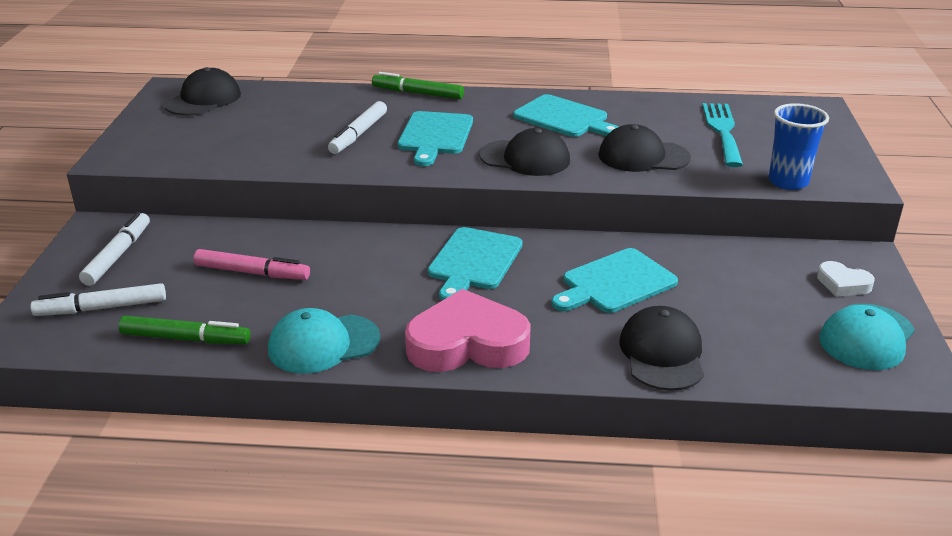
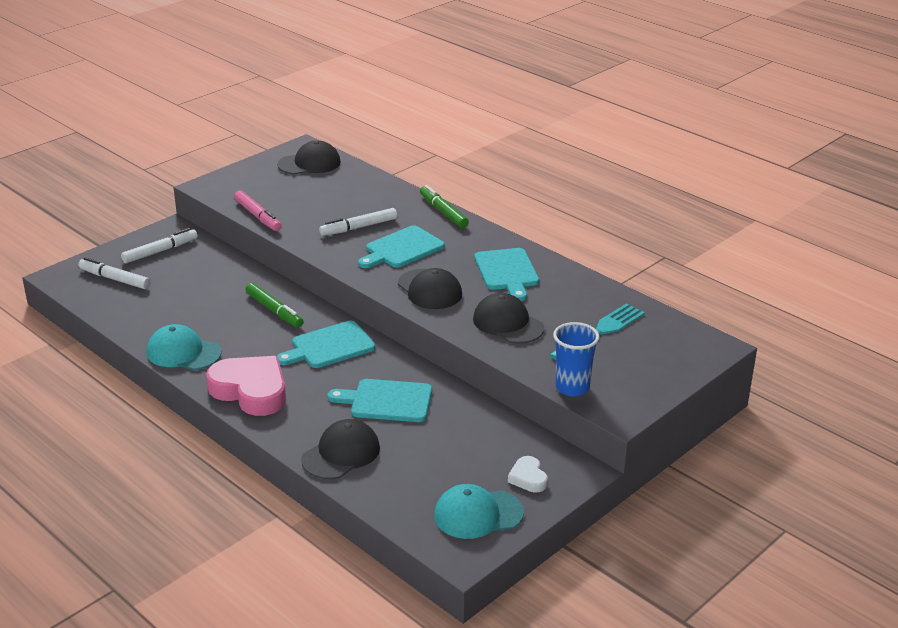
camera: 40 degrees right, 0 degrees up
(186, 338) = (128, 316): green marker -> green marker (274, 310)
(252, 272) = (208, 294): pink marker -> pink marker (258, 216)

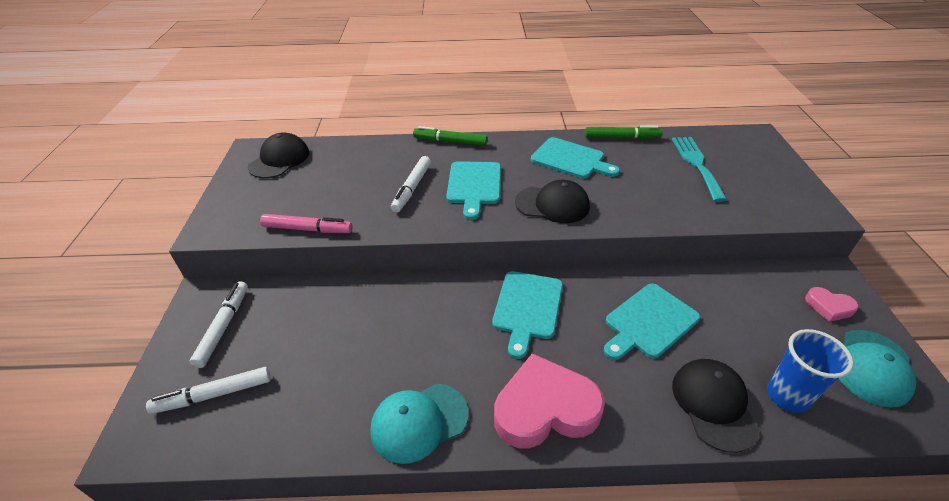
camera: 45 degrees left, 10 degrees up
(274, 310) = (429, 309): green marker -> green marker (621, 138)
(508, 323) = (645, 195): black cap -> none
(528, 478) = (829, 307): white heart -> pink heart
(572, 387) = (767, 214): blue cup -> blue cup (787, 396)

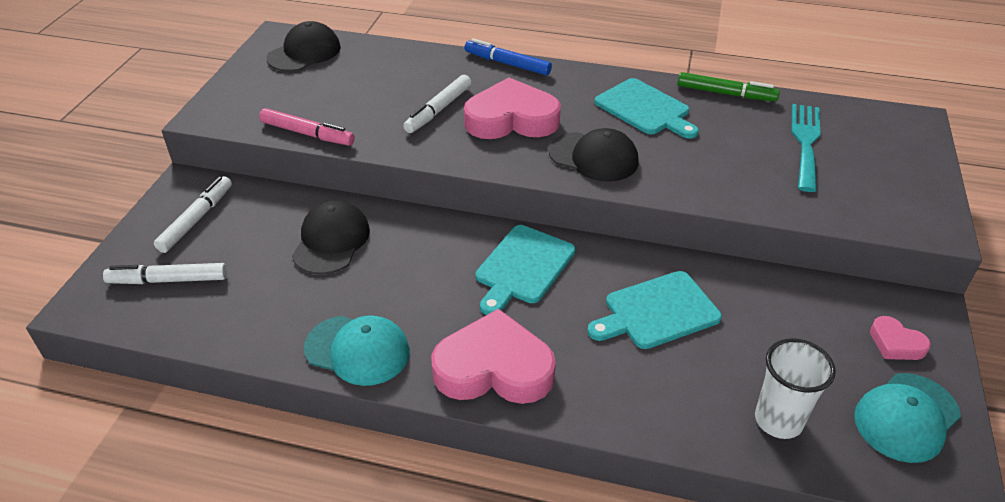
camera: 15 degrees right, 0 degrees up
(419, 422) = (357, 350): turquoise cap -> turquoise cap turned 150 degrees counterclockwise
(450, 142) = (507, 64): green marker -> blue marker
(474, 185) = (511, 119): turquoise cutting board -> pink heart
(713, 404) = (685, 408): black cap -> black cap (331, 241)
(787, 396) = (778, 420): blue cup -> white cup

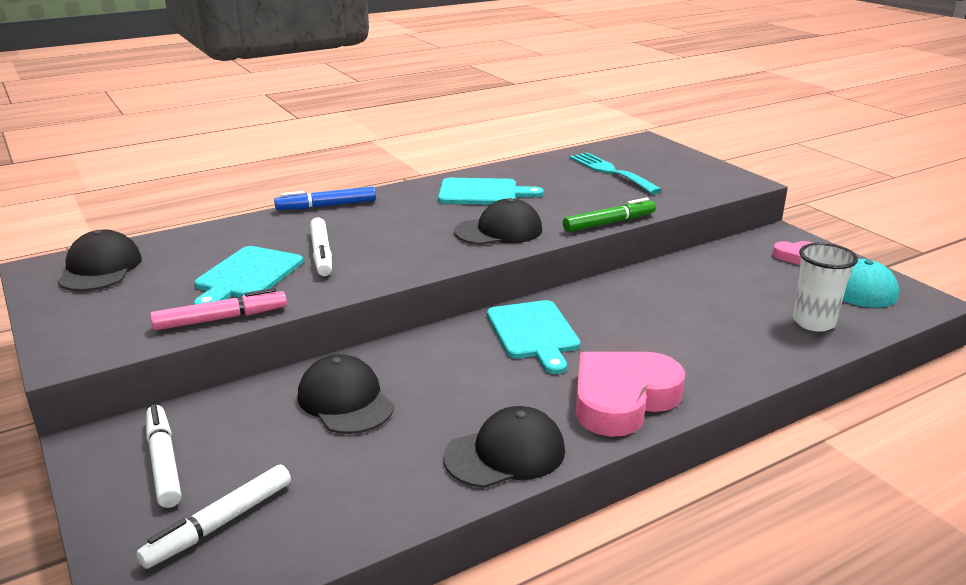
camera: 45 degrees left, 15 degrees down
(357, 350) = (505, 454): turquoise cap -> black cap
(511, 119) = (395, 235): pink heart -> none
(657, 311) = (660, 309): turquoise cutting board -> turquoise cutting board (246, 276)
(726, 93) = (519, 166): green marker -> green marker (609, 223)

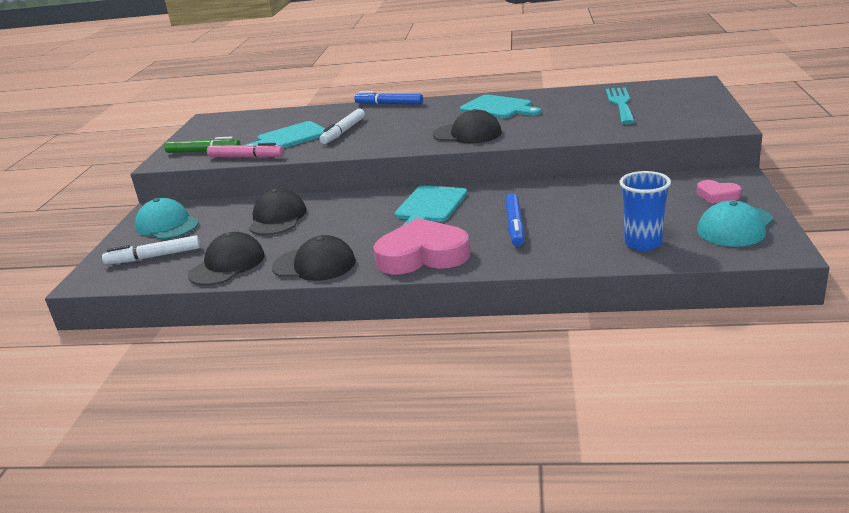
camera: 40 degrees right, 0 degrees up
(100, 268) = (231, 123): black cap -> black cap (227, 265)
(163, 462) = (167, 225): white marker -> turquoise cap
(609, 223) = (552, 140): green marker -> green marker (203, 151)
(666, 334) = (515, 226): none -> blue marker
(813, 322) = (643, 243): white cup -> blue cup

